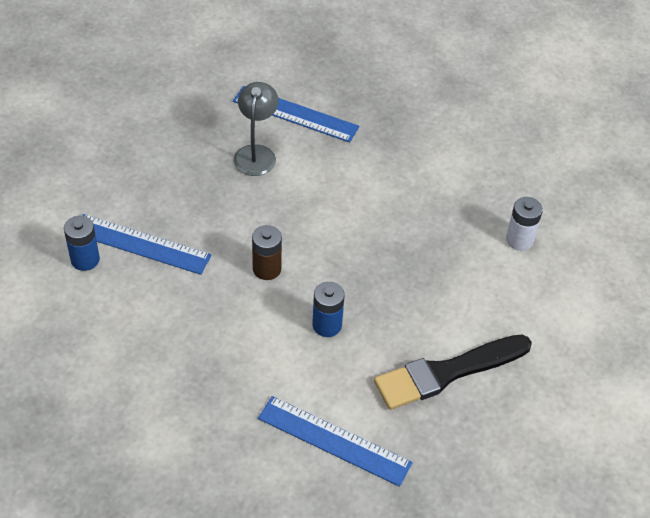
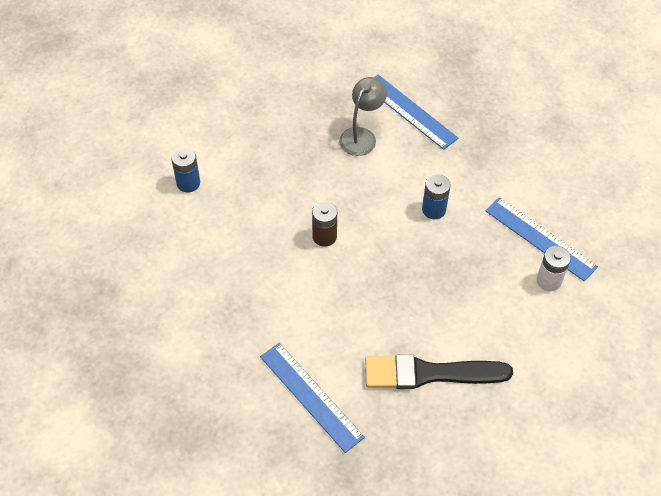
camera: 25 degrees right, 5 degrees up
(141, 244) = (236, 184): blue ruler -> blue ruler (540, 238)
(327, 325) = (350, 299): blue battery -> blue battery (434, 209)

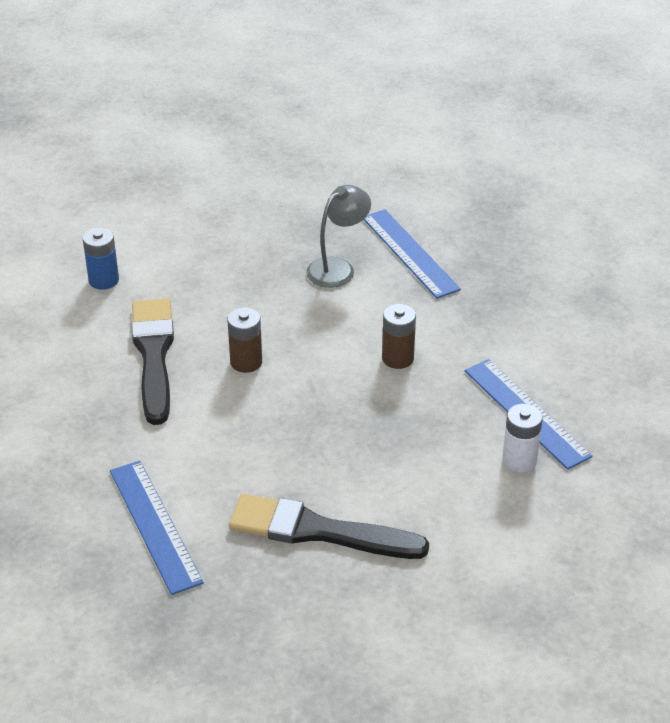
camera: 15 degrees right, 15 degrees down
(253, 245) = (154, 355): none -> black brush
(434, 209) = (397, 358): blue battery -> brown battery

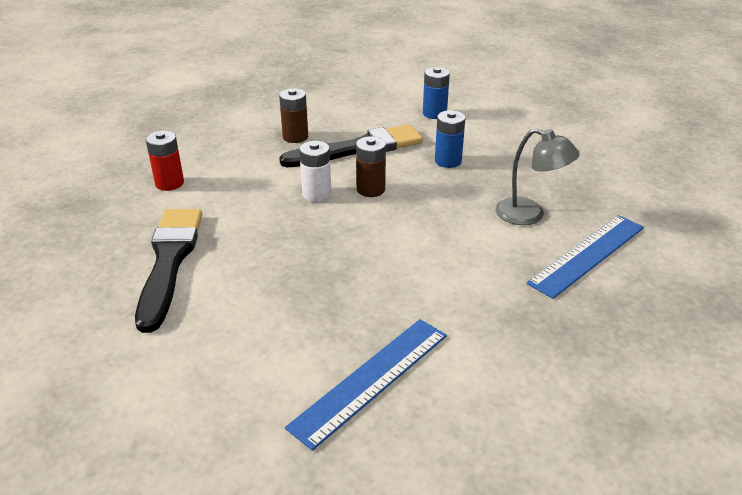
camera: 75 degrees right, 5 degrees down
(155, 525) = (169, 183): blue ruler -> red battery
(216, 295) = (448, 161): none -> blue battery
(397, 358) = (417, 271): brown battery -> brown battery (295, 137)
(519, 460) = (291, 383): white battery -> white battery (316, 194)

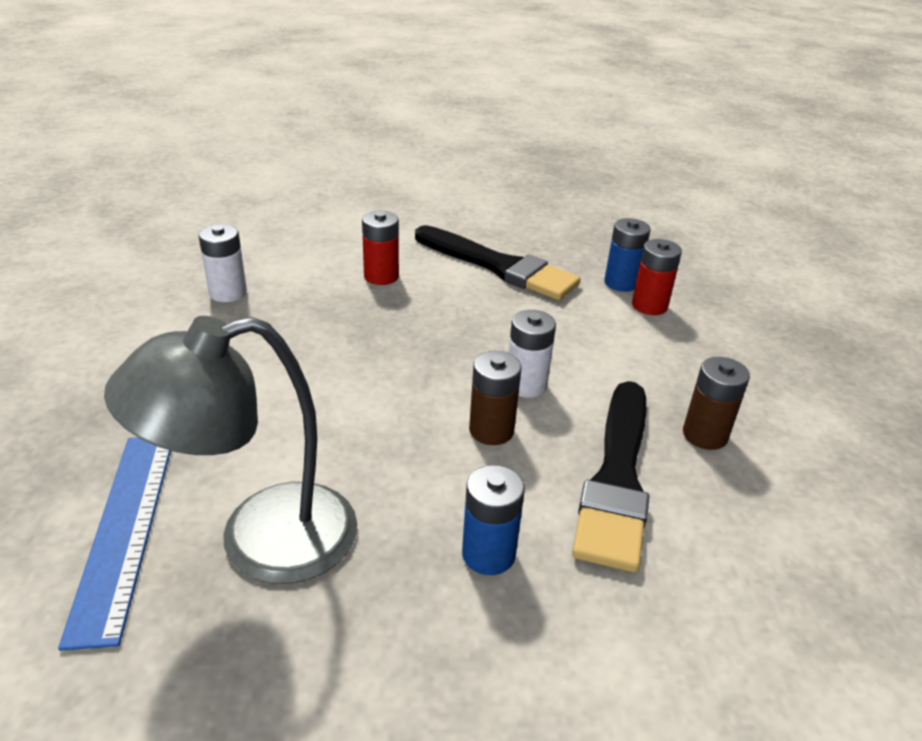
camera: 125 degrees right, 0 degrees up
(249, 311) = (381, 276): none -> red battery
(371, 379) = (228, 293): blue ruler -> white battery
(434, 113) = (686, 662): blue battery -> blue battery (621, 283)
(529, 215) = (260, 540): grey lamp -> grey lamp, size x1.55

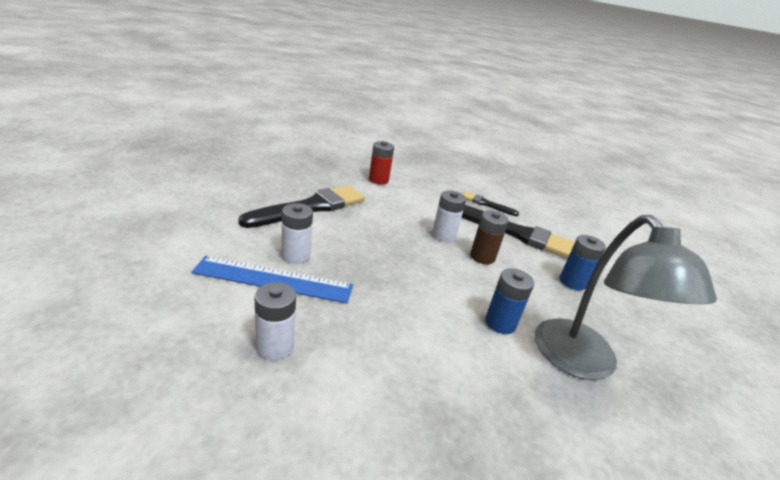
camera: 80 degrees left, 5 degrees down
(125, 529) = (591, 436): blue ruler -> blue ruler (274, 279)
(381, 276) = (295, 255): red battery -> white battery
(621, 283) = (352, 179): blue battery -> blue battery (500, 323)
(705, 435) = (486, 204): brown battery -> black brush

